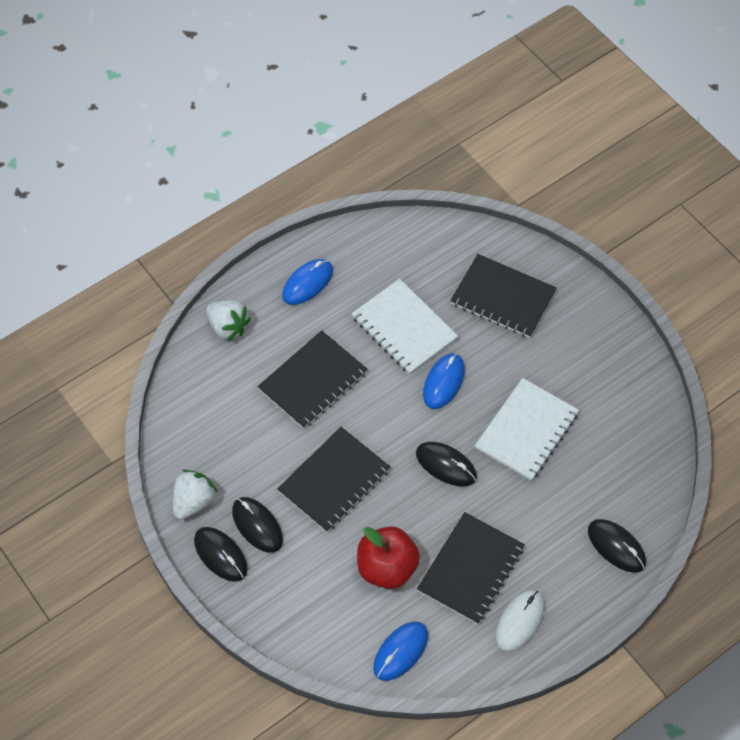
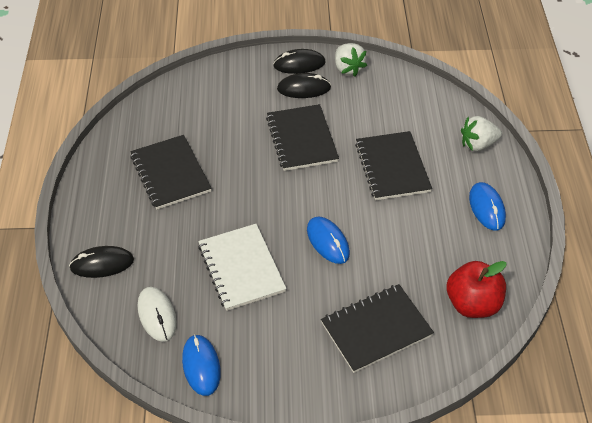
camera: 125 degrees right, 10 degrees down
(387, 568) = (214, 133): red apple -> red apple (472, 304)
(400, 652) = (154, 111): blue mouse -> blue mouse (201, 366)
(404, 328) = (397, 245): white notebook -> none
(446, 465) = (258, 204): black mouse -> none
(519, 621) = (110, 178): white mouse -> white mouse (157, 315)

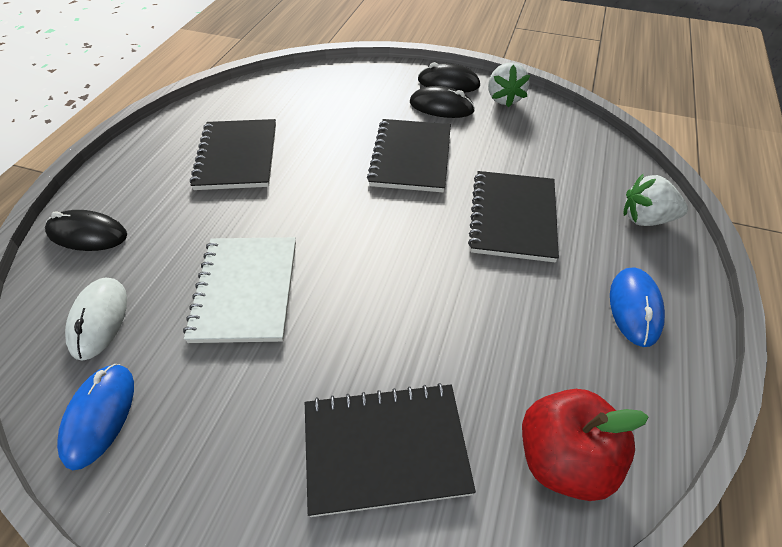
camera: 20 degrees right, 0 degrees up
(328, 242) = (379, 289): blue mouse -> none

